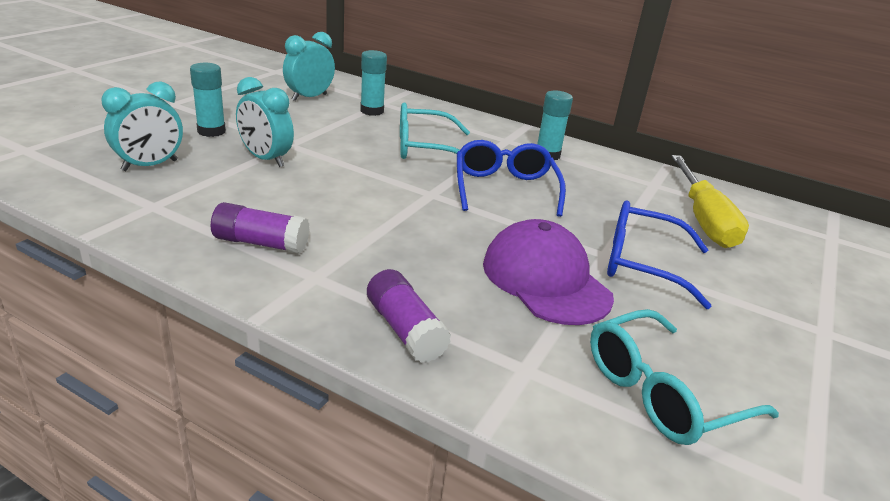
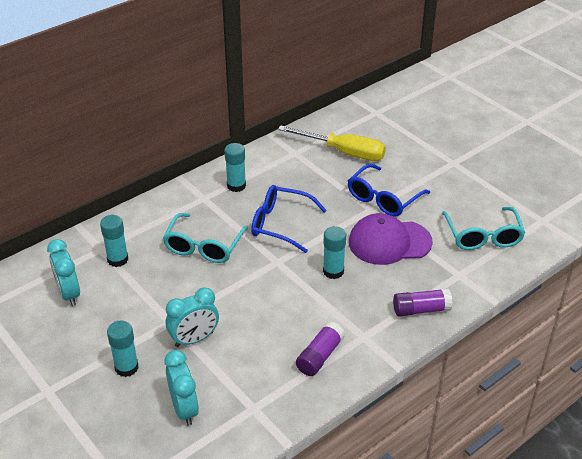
camera: 65 degrees left, 10 degrees up
(441, 236) = (333, 271): none -> turquoise glue stick

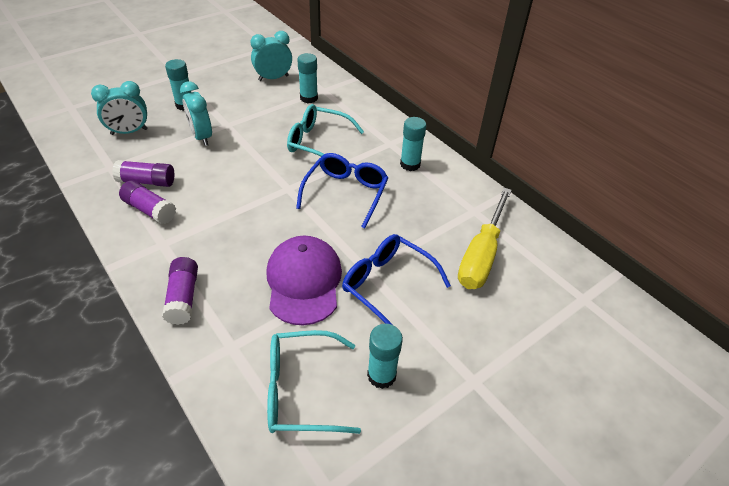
camera: 90 degrees right, 5 degrees up
(276, 369) = (147, 182): none -> purple glue stick
(333, 271) = (264, 228): turquoise glue stick -> turquoise glue stick (381, 375)

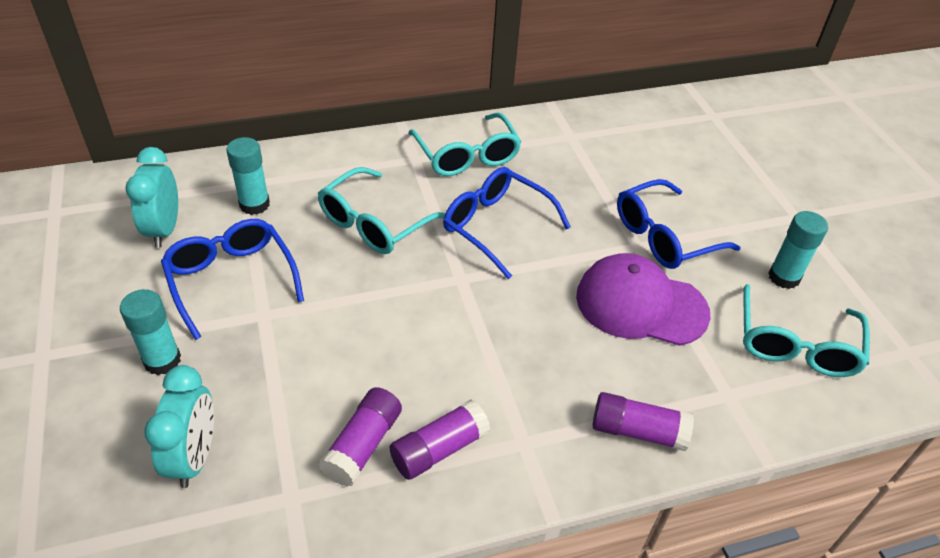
camera: 70 degrees left, 0 degrees up
(201, 137) = (278, 352): turquoise clock -> none
(247, 108) = (231, 279): none -> blue glasses
(410, 164) = (467, 156): turquoise glue stick -> turquoise glasses
(481, 255) = (639, 155): yellow screwdriver -> none

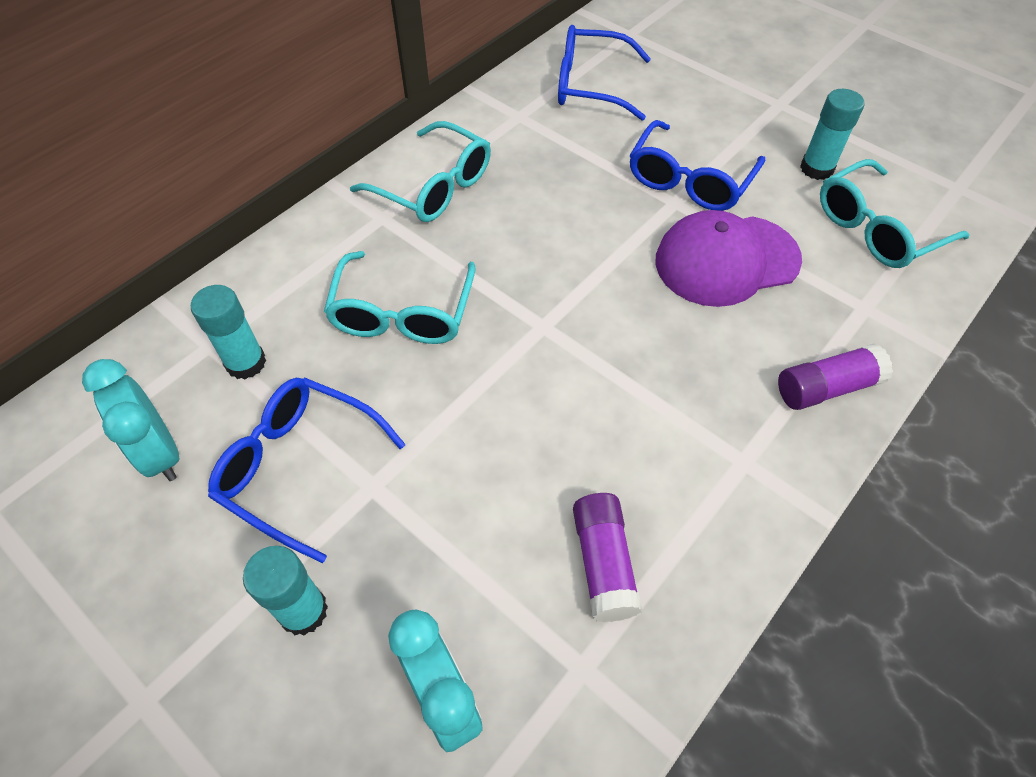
camera: 30 degrees left, 10 degrees up
(439, 449) = (677, 519): purple glue stick -> none
(496, 226) = (529, 250): blue glasses -> blue glasses (590, 85)
(795, 345) = (876, 229): turquoise glasses -> turquoise glasses turned 75 degrees clockwise

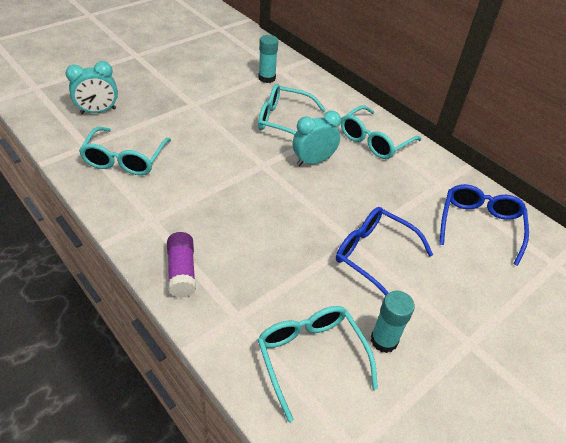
camera: 95 degrees right, 10 degrees down
(160, 453) = (229, 59): turquoise clock -> turquoise clock (313, 161)
(298, 467) = (209, 87): blue glasses -> none
(303, 611) = (148, 85): turquoise glue stick -> none
(603, 563) = (125, 160): purple glue stick -> turquoise glasses
(726, 260) = (294, 253): purple cap -> none

